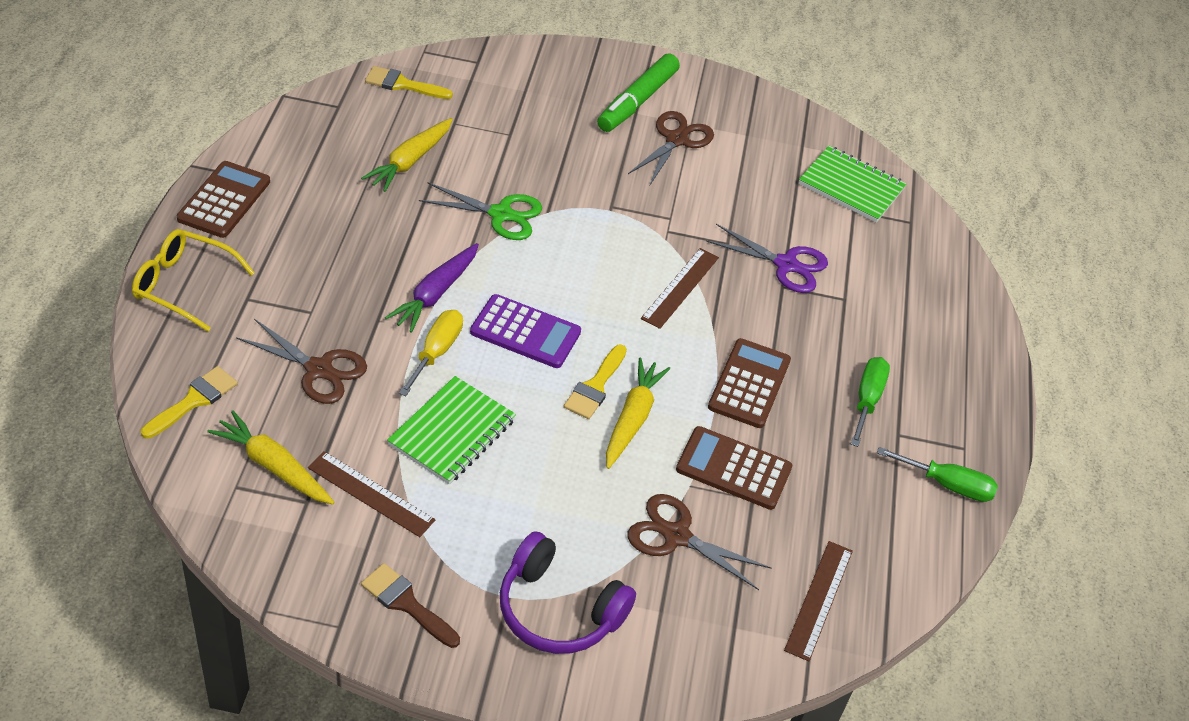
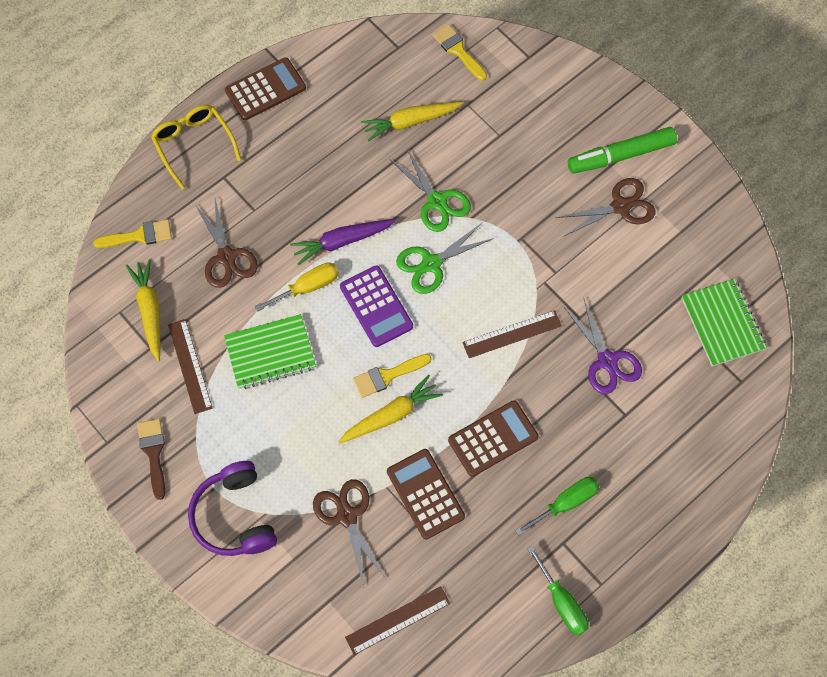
camera: 45 degrees right, 20 degrees up
(546, 268) = (431, 264): none -> green scissors

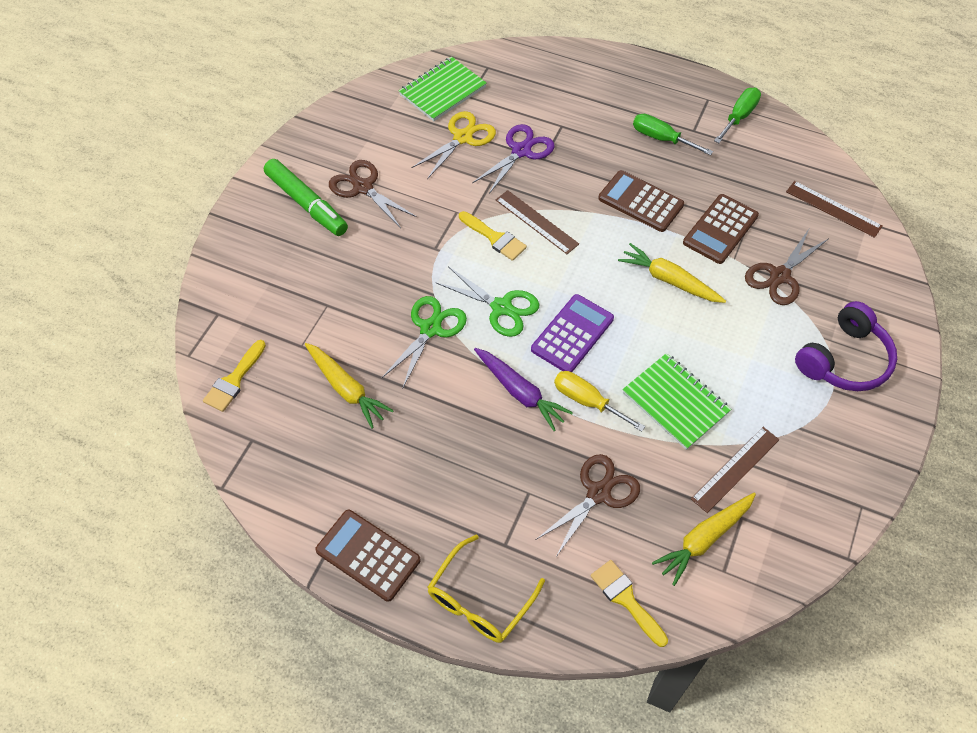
camera: 115 degrees left, 10 degrees down
(153, 453) = (840, 457): brown brush -> none
(387, 376) = (635, 297): yellow brush -> yellow brush (495, 238)
(648, 315) = (462, 137): none -> yellow scissors

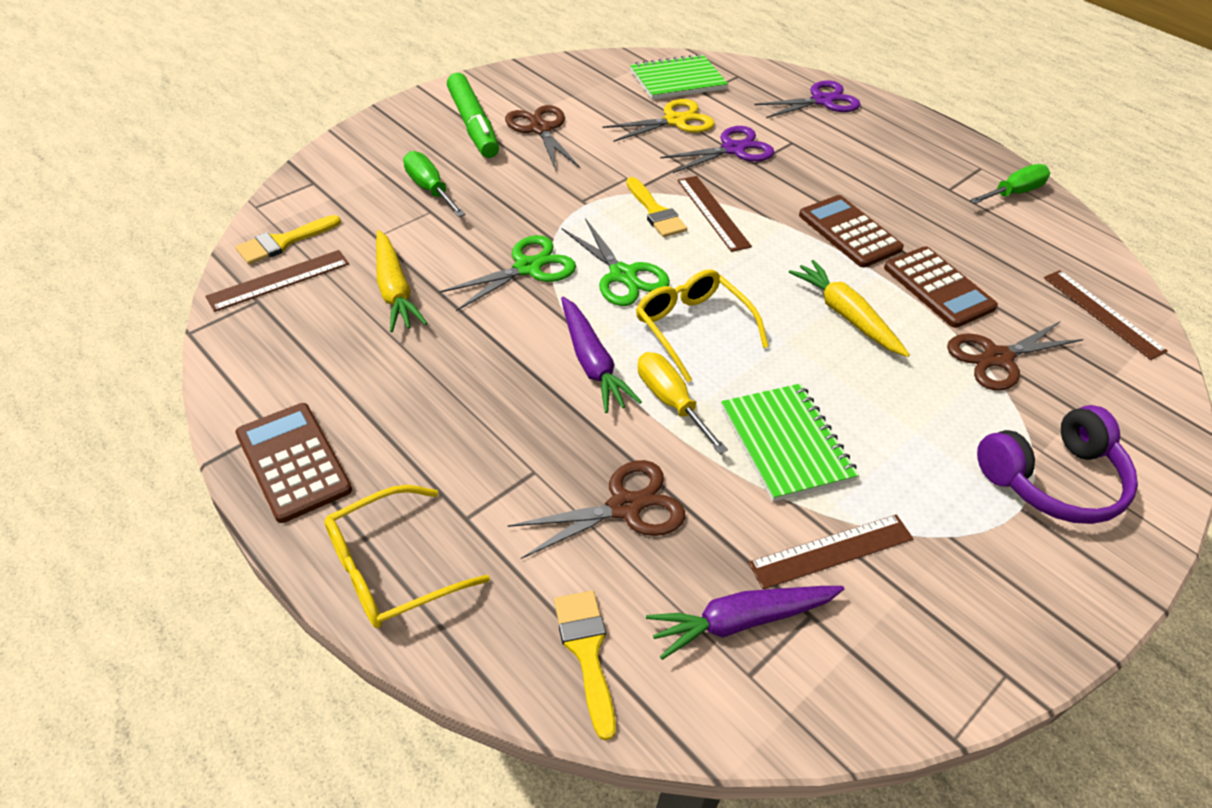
camera: 20 degrees right, 10 degrees down
(255, 415) = (279, 280): none -> brown ruler
(564, 71) = (821, 101): none -> purple scissors
(572, 334) = (692, 328): purple calculator -> yellow glasses
(661, 138) = (905, 185): green screwdriver -> green screwdriver (429, 189)
(704, 539) = (741, 621): yellow carrot -> purple carrot
(720, 229) = (938, 287): brown calculator -> brown calculator turned 90 degrees counterclockwise

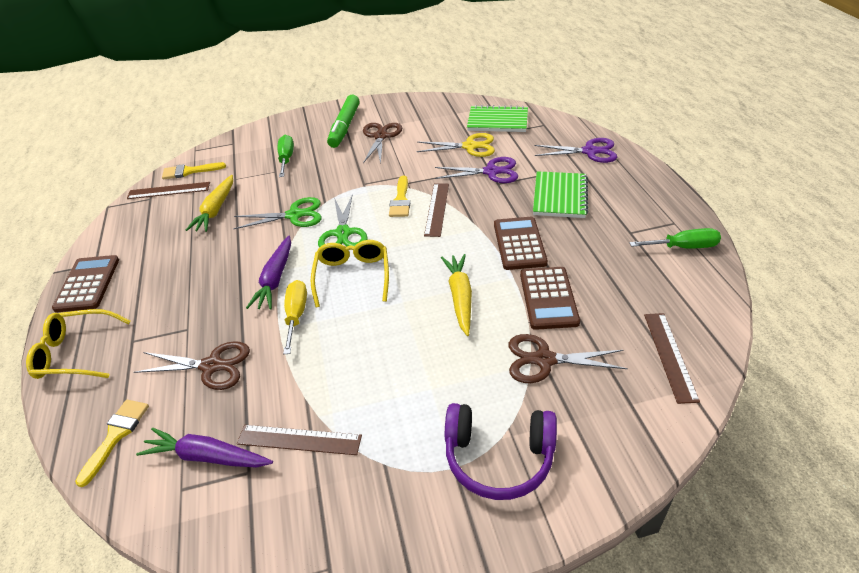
camera: 35 degrees right, 5 degrees down
(786, 443) = (338, 364): green notebook -> green notebook (560, 196)

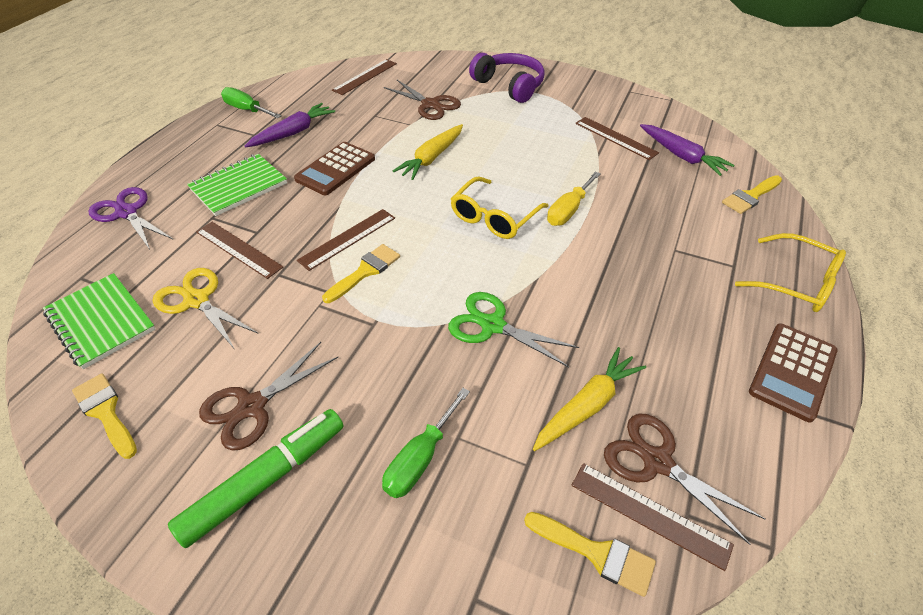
camera: 145 degrees left, 5 degrees up
(212, 366) = (660, 207): brown scissors -> brown scissors (657, 462)
(275, 279) = (566, 254): purple carrot -> purple carrot (293, 132)
(343, 233) = (462, 266): green scissors -> none
(438, 109) = (105, 412): none -> yellow brush
(491, 172) = (239, 249): purple scissors -> brown ruler
(548, 298) = (377, 128): brown calculator -> none

